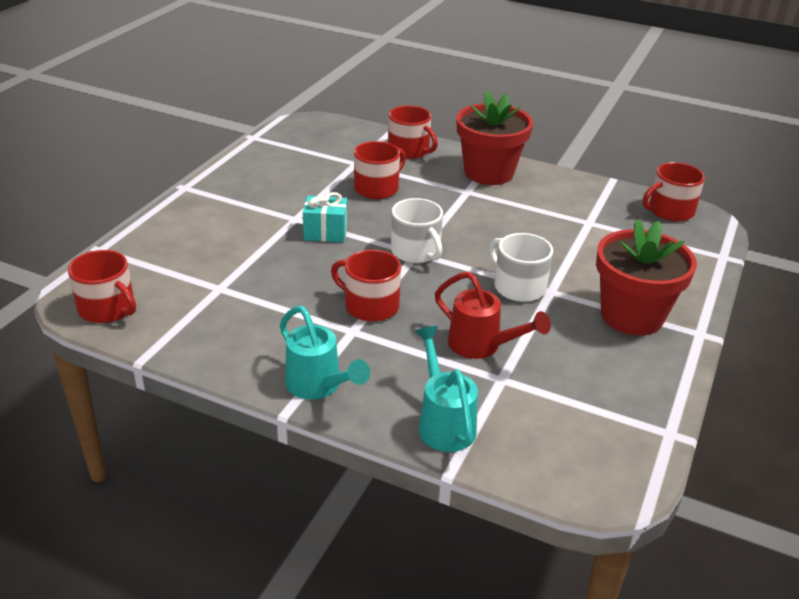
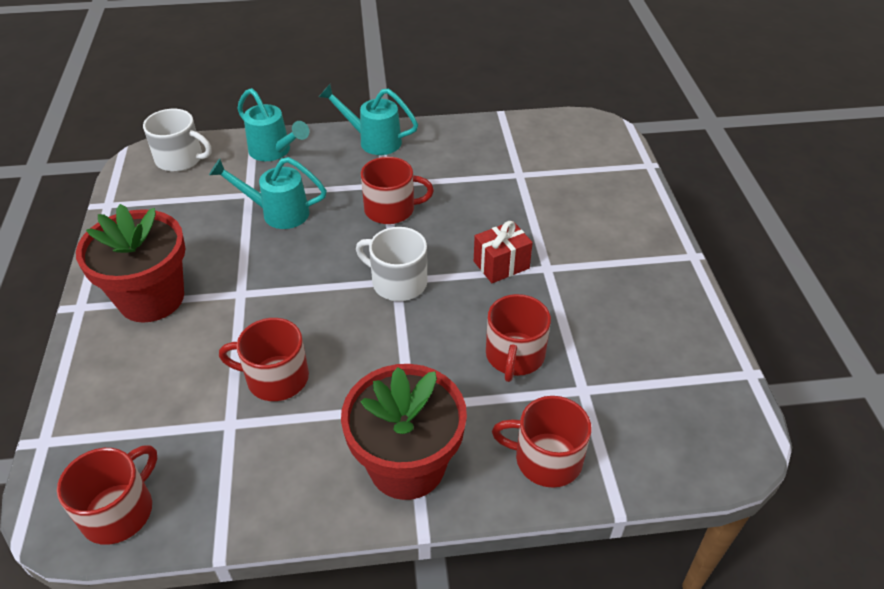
camera: 150 degrees right, 10 degrees up
(107, 308) = (569, 130): red mug -> red mug (276, 378)
(325, 232) = (501, 265): turquoise gift -> red gift
(482, 346) = (277, 213): red watering can -> turquoise watering can
(518, 287) = (274, 284): white mug -> white mug (180, 159)

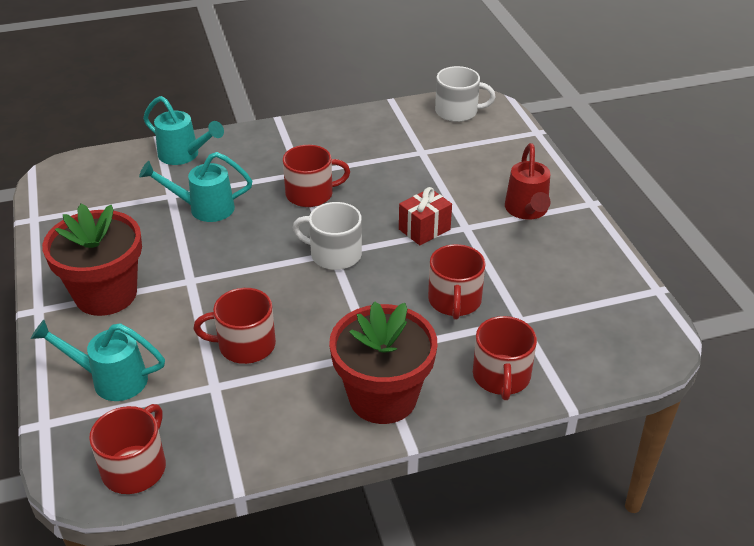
camera: 10 degrees left, 5 degrees down
(180, 159) = (93, 171): white mug -> white mug (457, 111)
(373, 141) = (277, 136): turquoise watering can -> turquoise watering can (110, 379)
(546, 459) = (501, 376): red mug -> red mug turned 90 degrees counterclockwise
(619, 257) = (527, 211): none -> red watering can

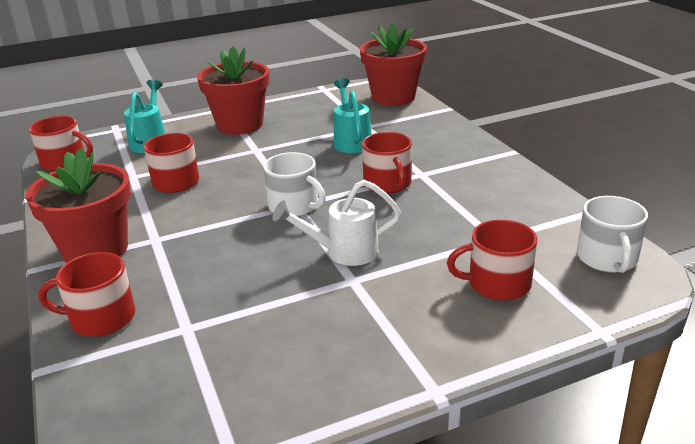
camera: 85 degrees right, 10 degrees down
(100, 169) = (393, 97): none -> red flower pot
(184, 156) = (426, 122): turquoise watering can -> none
(334, 254) = (294, 206): white mug -> white mug turned 120 degrees clockwise
(424, 229) = (343, 252): red gift -> white watering can
(454, 301) = (222, 280): red mug -> red mug (497, 283)
(527, 211) = (397, 327): red watering can -> none

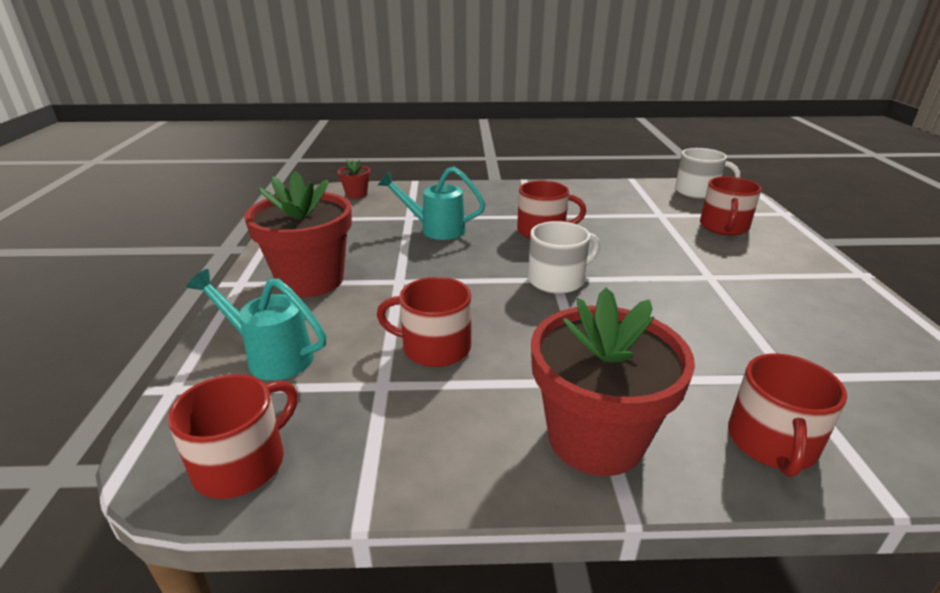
camera: 70 degrees left, 0 degrees up
(343, 252) = (661, 272): white watering can -> none
(393, 97) = (356, 194): red flower pot -> red flower pot, size x0.45

